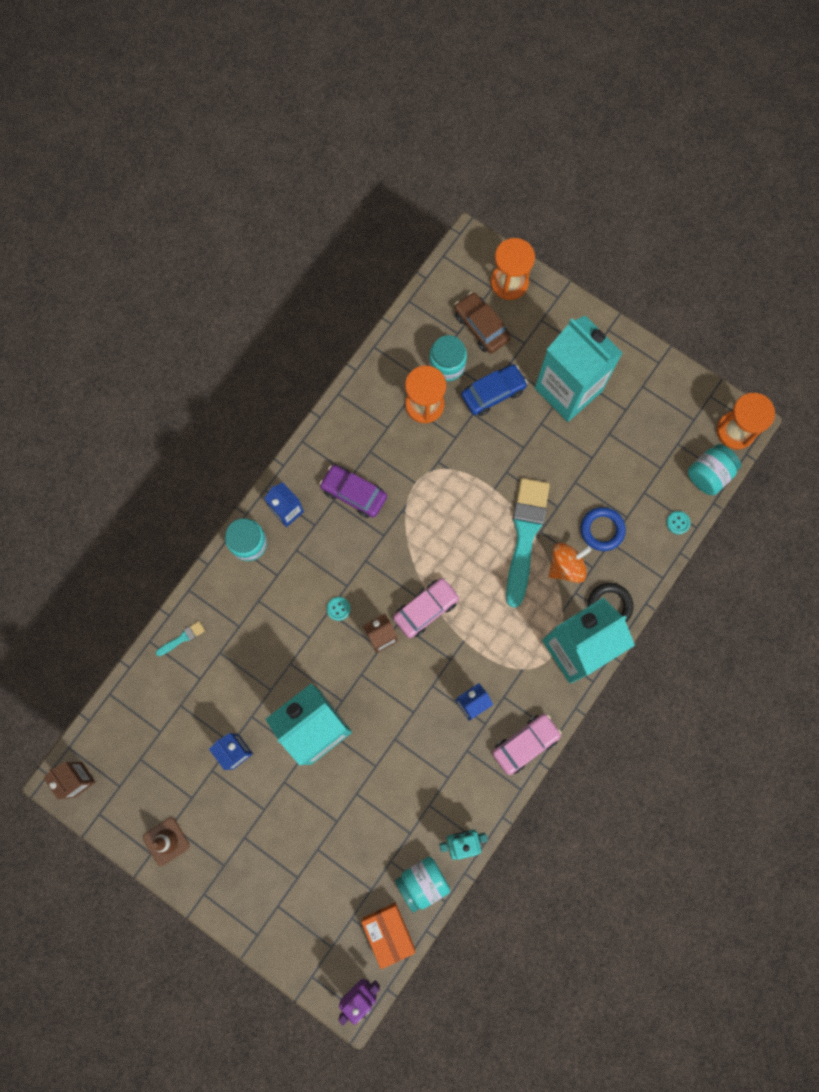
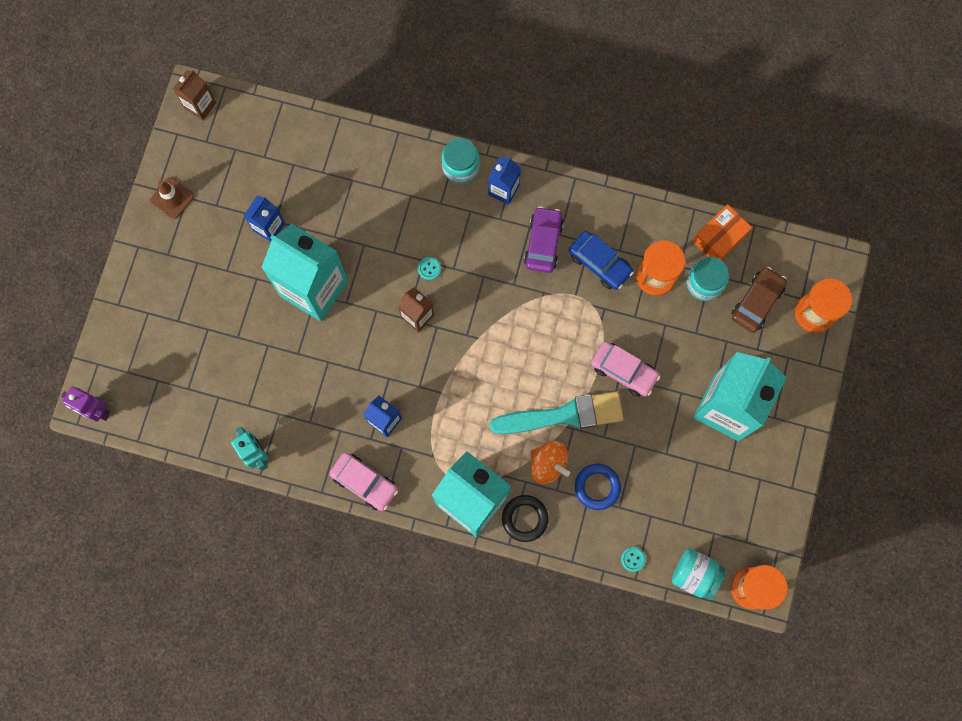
camera: 70 degrees right, 0 degrees up
(182, 638) = (353, 143): turquoise brush -> none
(388, 933) = (155, 417): orange box -> orange box (719, 238)
(422, 882) = (209, 432): turquoise jar -> none
(426, 609) = (458, 347): pink car -> pink car (624, 371)
(493, 393) = (694, 336): blue car -> blue car (600, 263)

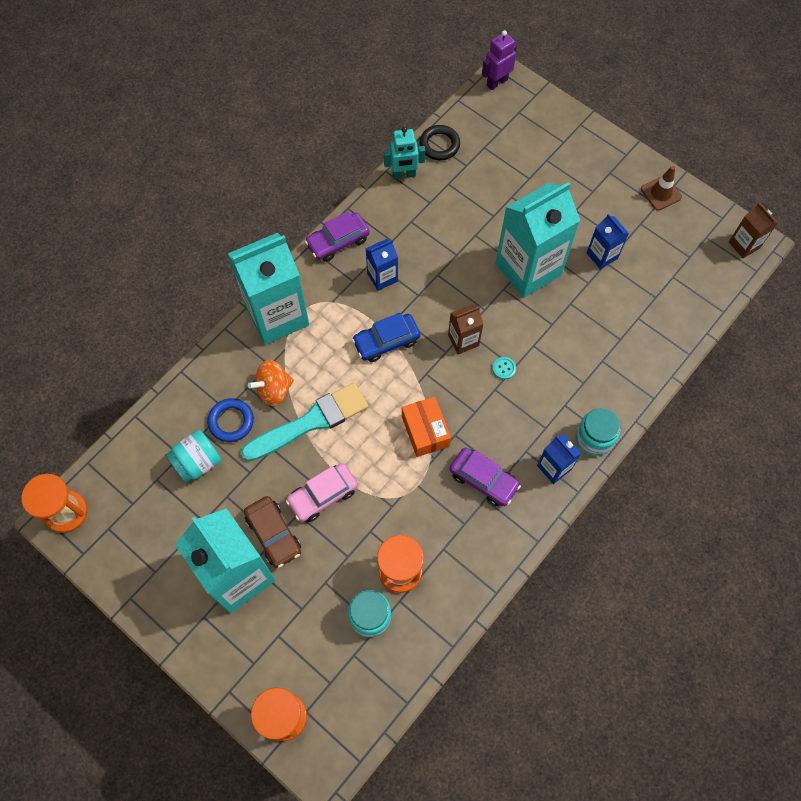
camera: 115 degrees right, 10 degrees down
(364, 482) = (338, 241): pink car -> purple car
(525, 518) = (238, 350): black ring -> black ring (439, 145)
(563, 415) = (310, 422): turquoise brush -> turquoise brush turned 135 degrees counterclockwise
(600, 263) = (439, 523): blue car -> blue car (386, 341)
(633, 559) = (152, 422): turquoise button -> none
(694, 575) = (108, 468): turquoise jar -> turquoise jar (197, 462)
(719, 238) = (410, 657): orange box -> orange box (425, 431)
(756, 302) = (325, 661): brown car -> brown car (273, 534)

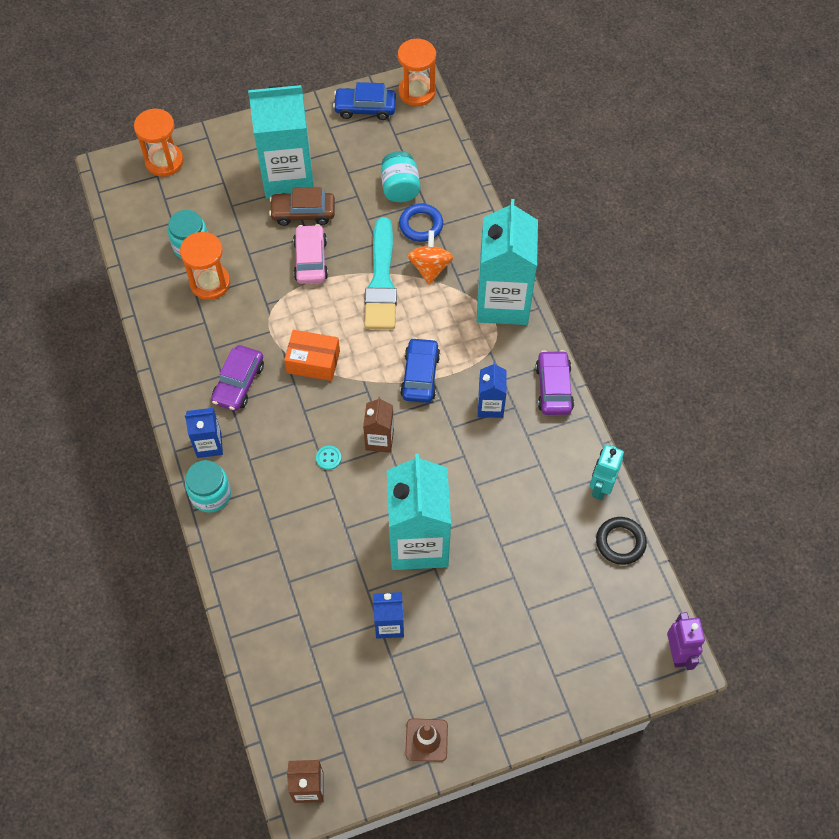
camera: 120 degrees right, 5 degrees down
(112, 551) = (365, 108): none -> blue car
(483, 479) = (239, 383): purple car -> purple car turned 45 degrees counterclockwise

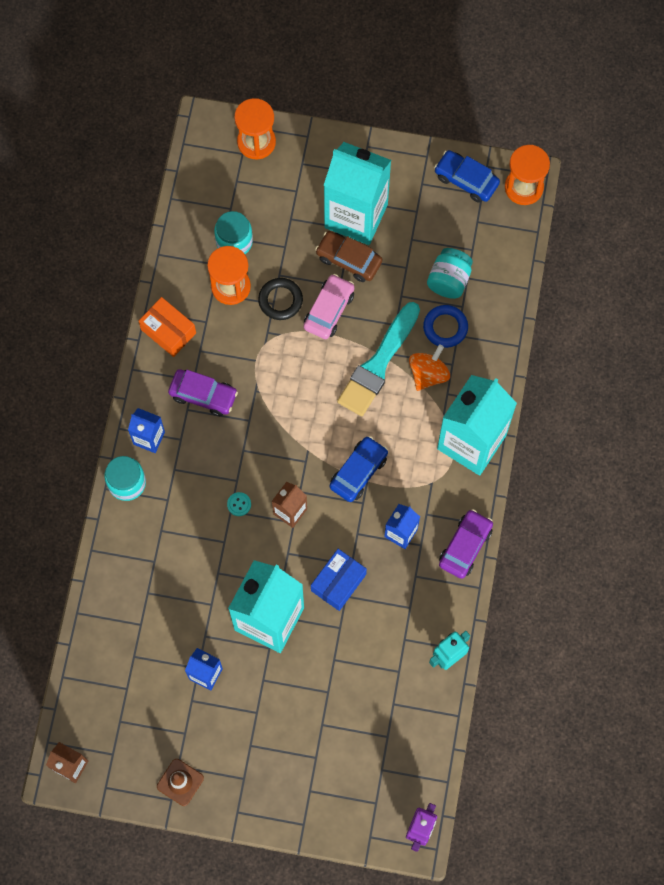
camera: 30 degrees right, 10 degrees up
(239, 383) = (203, 395): purple car -> purple car turned 120 degrees counterclockwise
(313, 362) = (276, 409): orange box -> orange box (168, 331)
(462, 477) = (338, 582): none -> blue box
(620, 542) = (434, 713): black ring -> black ring (280, 300)

